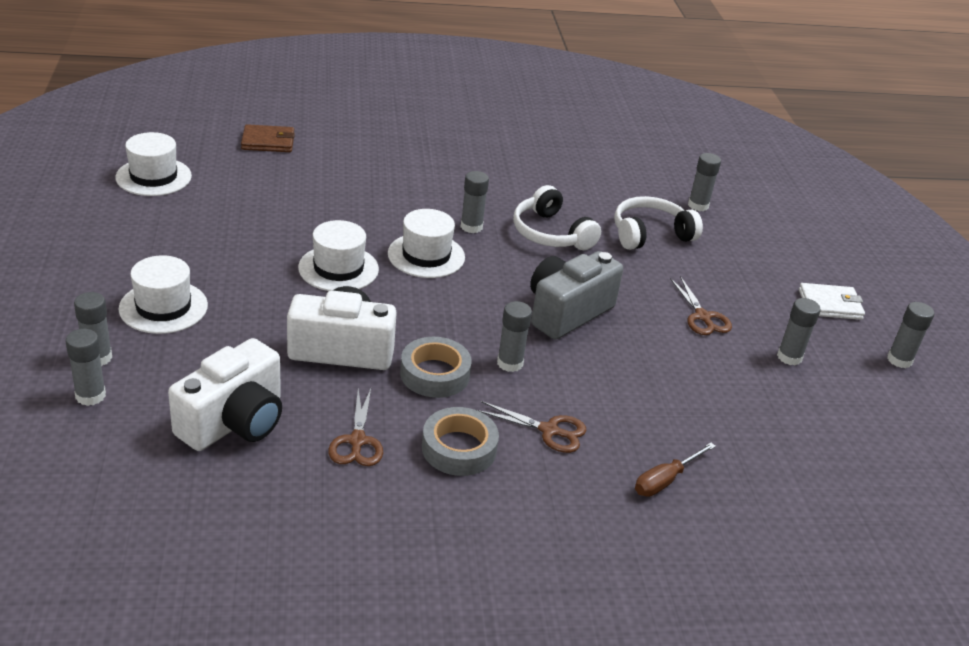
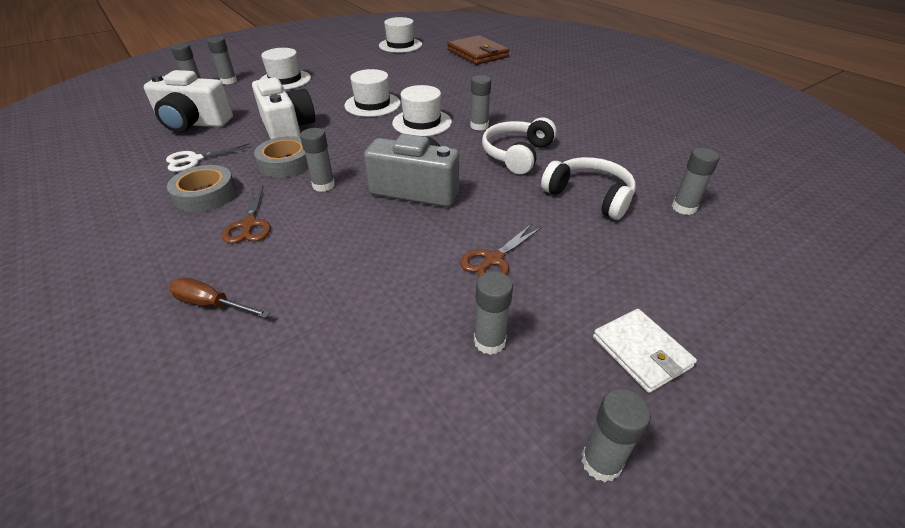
camera: 65 degrees right, 5 degrees up
(268, 142) = (477, 54): brown wallet -> brown wallet, size x1.57
(357, 441) = (194, 160): brown scissors -> white scissors

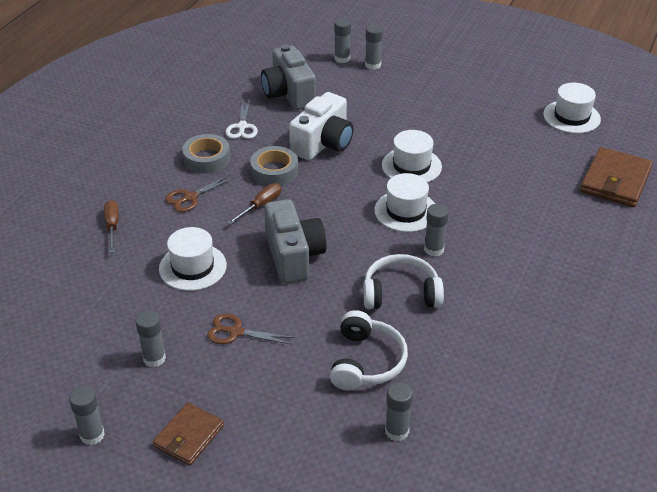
camera: 60 degrees right, 0 degrees up
(194, 123) = (289, 94): white camera -> grey camera
(194, 160) = (242, 127): white scissors -> white scissors turned 120 degrees counterclockwise
(285, 80) = (407, 92): white hat -> white hat (192, 267)
(323, 185) = (261, 205): grey glue stick -> brown screwdriver
(641, 352) = (188, 436): white wallet -> brown wallet

